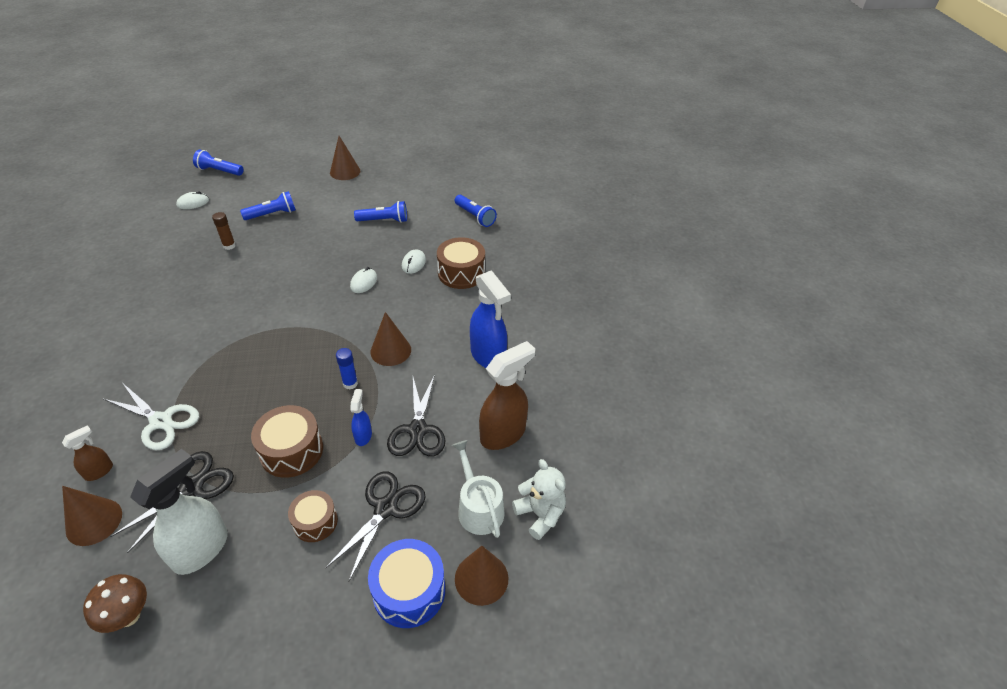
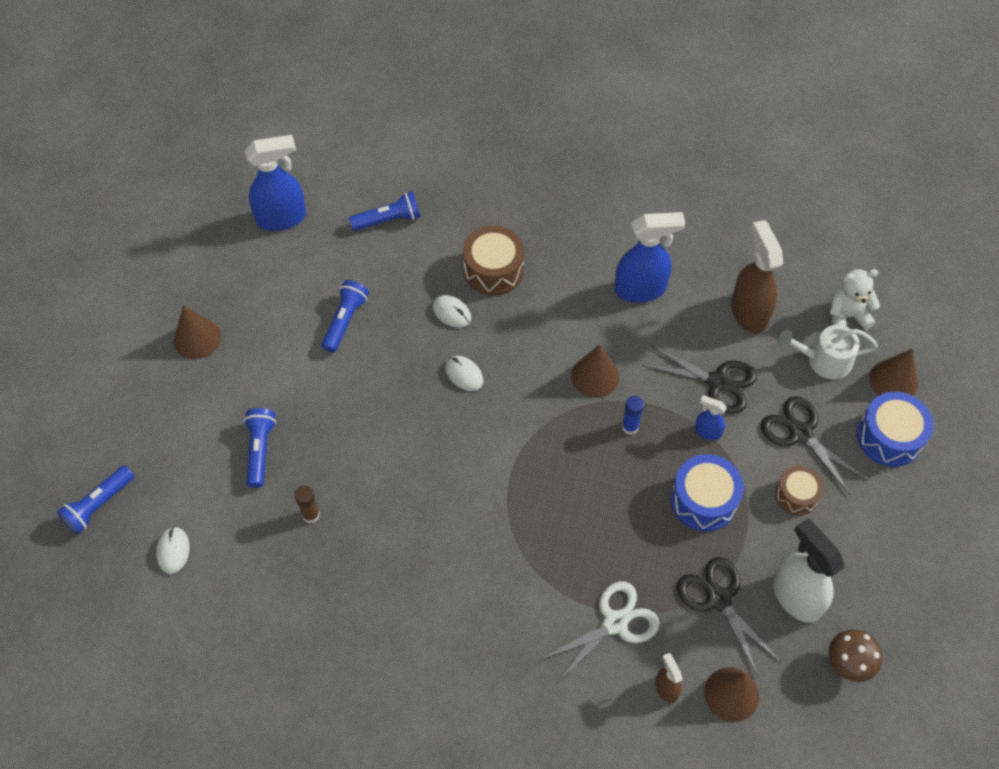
camera: 65 degrees left, 15 degrees up
(291, 451) = (703, 500): brown drum -> blue drum
(450, 177) = (282, 218): none -> blue spray bottle

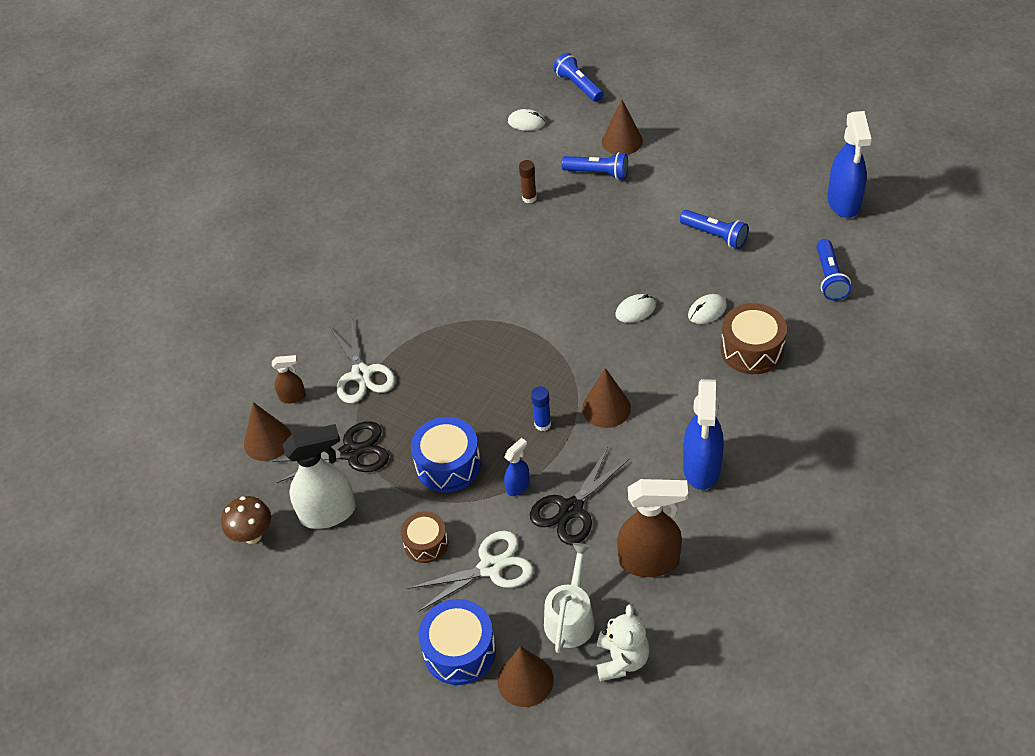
camera: 110 degrees right, 10 degrees down
(197, 338) = (718, 142): brown cone -> brown cone (622, 141)
(800, 433) = (490, 567): black scissors -> white scissors

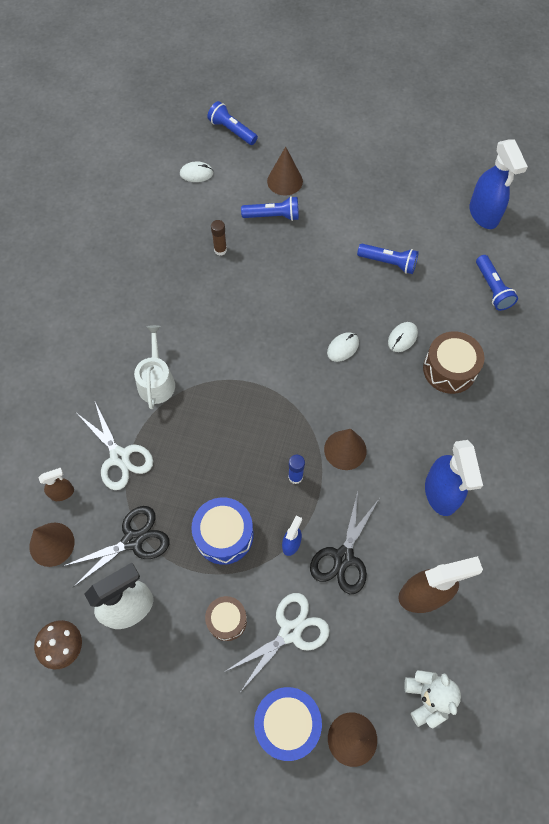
camera: 20 degrees left, 15 degrees up
(570, 617) = (373, 666): white watering can -> white watering can (156, 381)

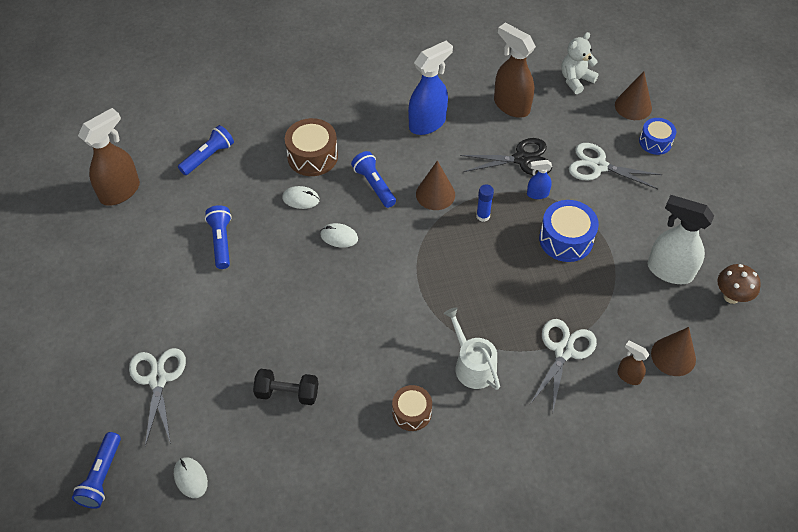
camera: 120 degrees left, 10 degrees down
(133, 540) = (621, 298): black scissors -> none
(156, 381) = (472, 365): white watering can -> white watering can turned 90 degrees clockwise
(220, 250) = (287, 393): brown glue stick -> black dumbbell
(227, 620) = (623, 206): brown drum -> brown drum (412, 412)
(273, 216) = (214, 366): blue flashlight -> blue flashlight (374, 185)
(285, 181) = (158, 379): brown cone -> white scissors
(287, 723) = (655, 142): blue drum -> blue drum, size x0.65
(483, 215) = (120, 191): blue spray bottle -> brown spray bottle

